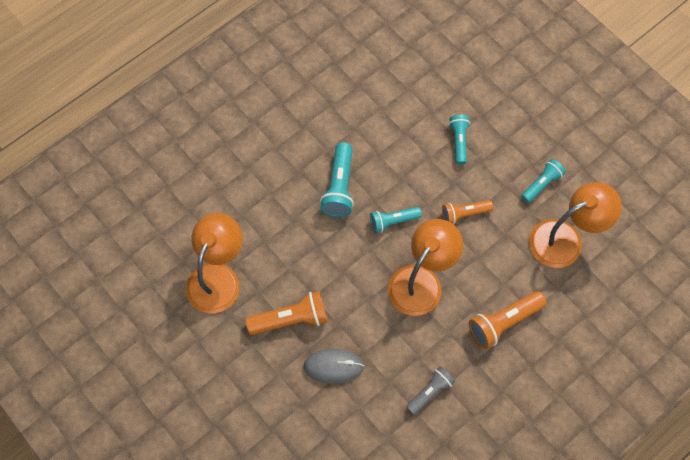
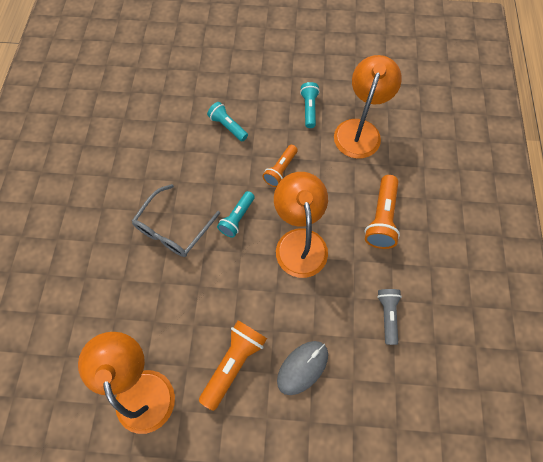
camera: 45 degrees left, 0 degrees up
(339, 187) = (173, 228): turquoise flashlight -> grey glasses

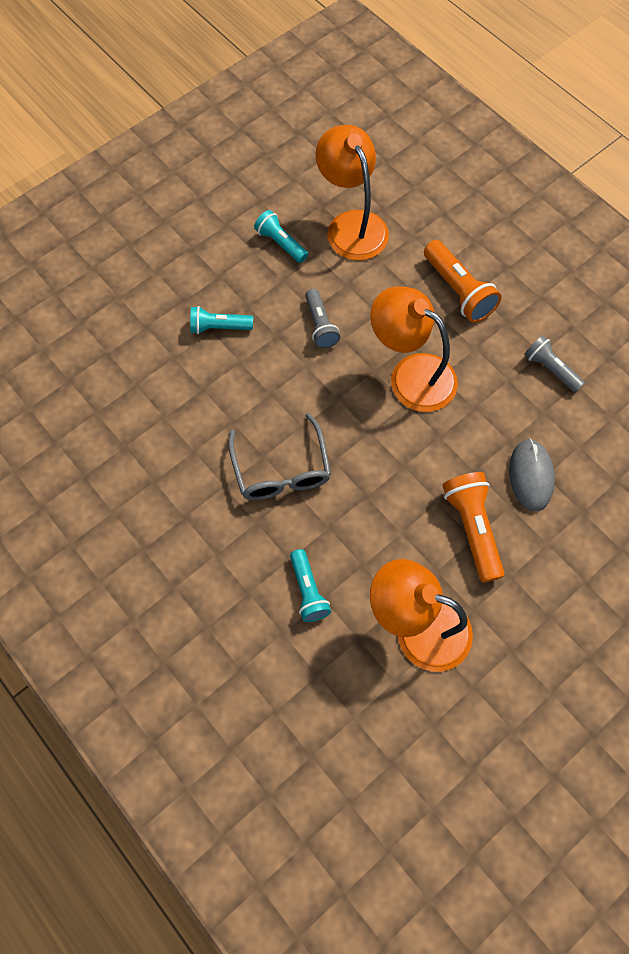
camera: 45 degrees left, 0 degrees up
(237, 218) = (331, 405): turquoise flashlight -> turquoise flashlight (308, 591)
(280, 170) = (320, 325): orange flashlight -> grey flashlight

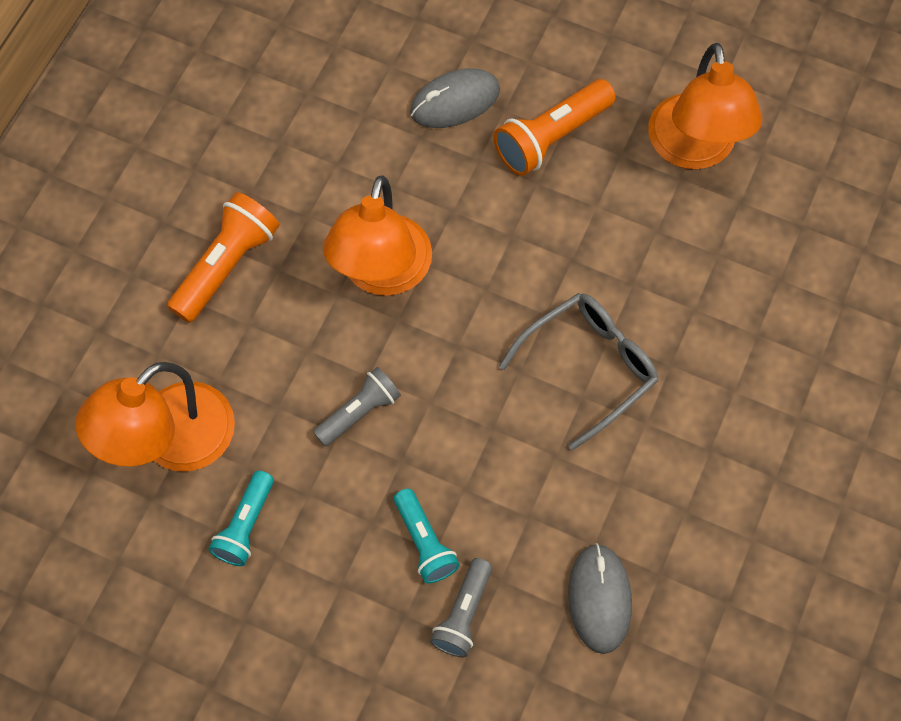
camera: 115 degrees left, 0 degrees up
(130, 405) = (599, 599): none -> grey mouse
(308, 591) = (718, 273): turquoise flashlight -> none
(550, 369) = (299, 125): grey flashlight -> grey flashlight (463, 614)

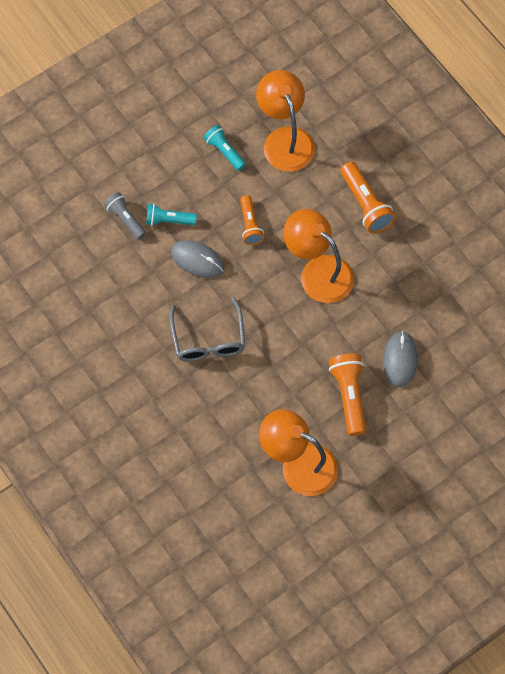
camera: 120 degrees right, 0 degrees up
(359, 412) = (250, 225): grey flashlight -> orange flashlight
(599, 599) = (94, 279): grey mouse -> grey mouse (197, 260)

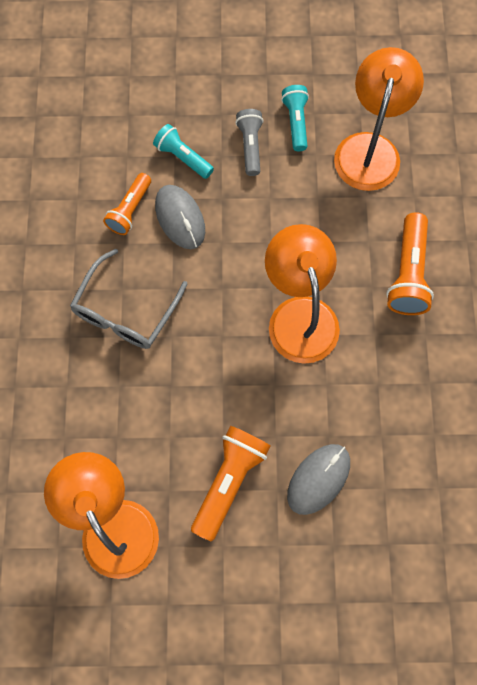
camera: 35 degrees right, 5 degrees up
(125, 219) = (140, 129): grey flashlight -> grey flashlight (250, 146)
(250, 225) = (264, 216): orange flashlight -> orange flashlight (130, 210)

